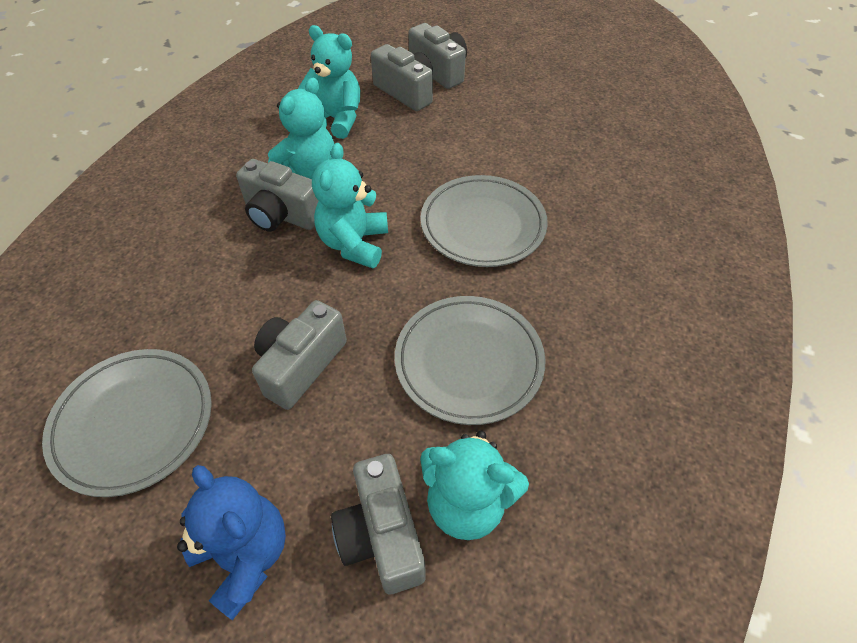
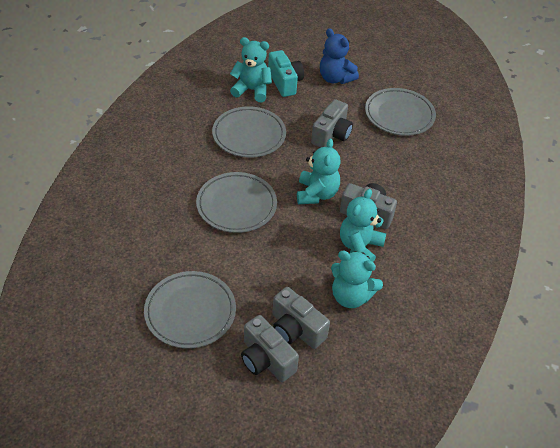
camera: 175 degrees right, 5 degrees down
(382, 535) = (285, 82): grey camera -> turquoise camera
(526, 106) = (190, 312): none -> grey plate

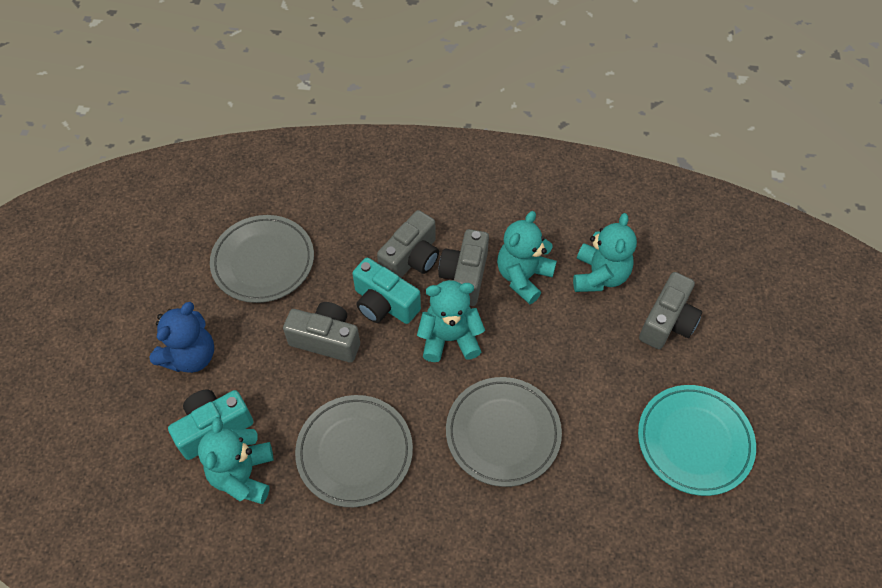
camera: 100 degrees left, 10 degrees up
(190, 312) = (694, 441): grey plate -> turquoise plate
(266, 359) = (719, 344): grey camera -> grey camera (411, 259)
(353, 166) = (384, 304): none -> turquoise camera
(359, 247) = (523, 277): turquoise teddy bear -> turquoise teddy bear turned 105 degrees clockwise

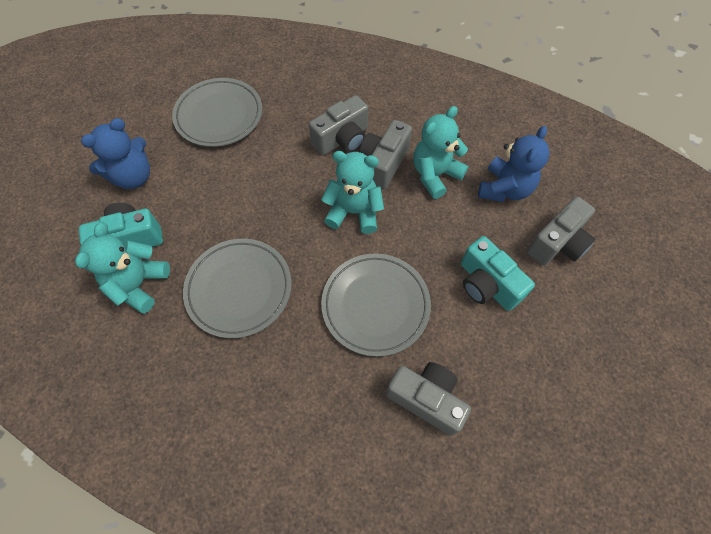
camera: 15 degrees right, 5 degrees up
(326, 340) = (248, 189): grey camera -> grey camera (426, 399)
(384, 304) = (307, 171): turquoise camera -> turquoise camera (487, 284)
(599, 276) = (504, 189): turquoise teddy bear -> blue teddy bear
(694, 441) = (555, 359): turquoise plate -> none

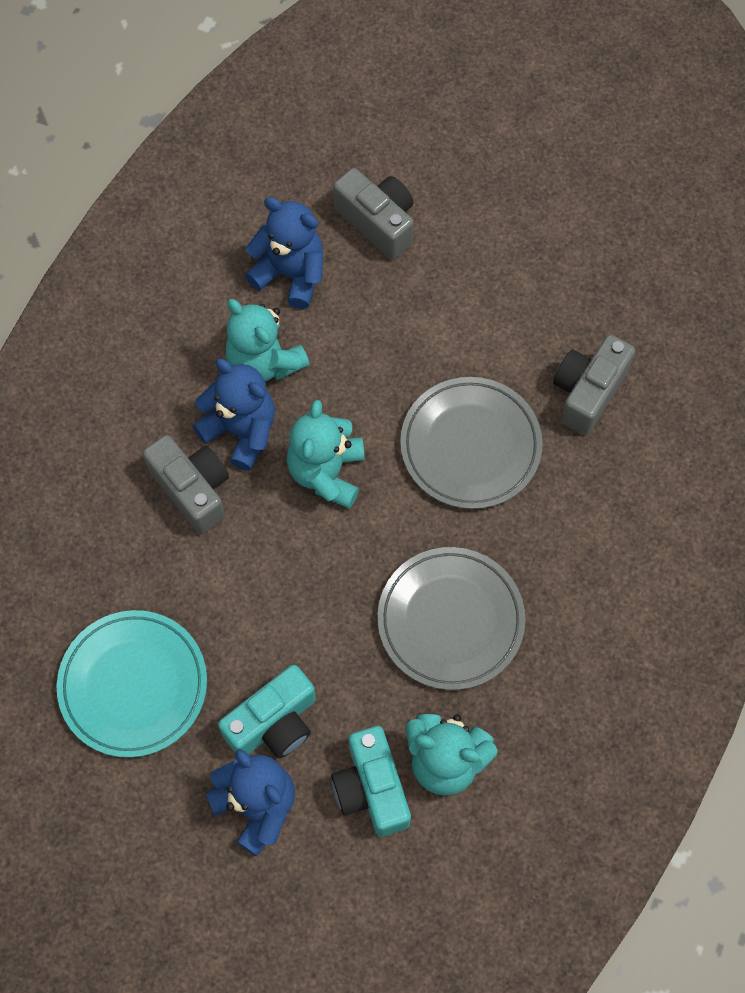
camera: 90 degrees left, 5 degrees up
(219, 116) = (133, 685): grey plate -> turquoise plate
(383, 163) = (241, 430): grey camera -> blue teddy bear
(487, 284) = (438, 312): turquoise camera -> turquoise camera (274, 723)

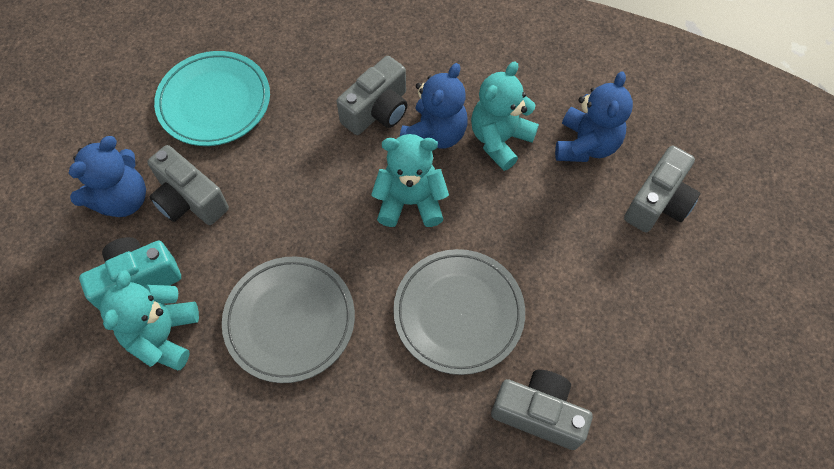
camera: 80 degrees right, 5 degrees down
(274, 723) = (190, 200): turquoise camera -> grey camera

